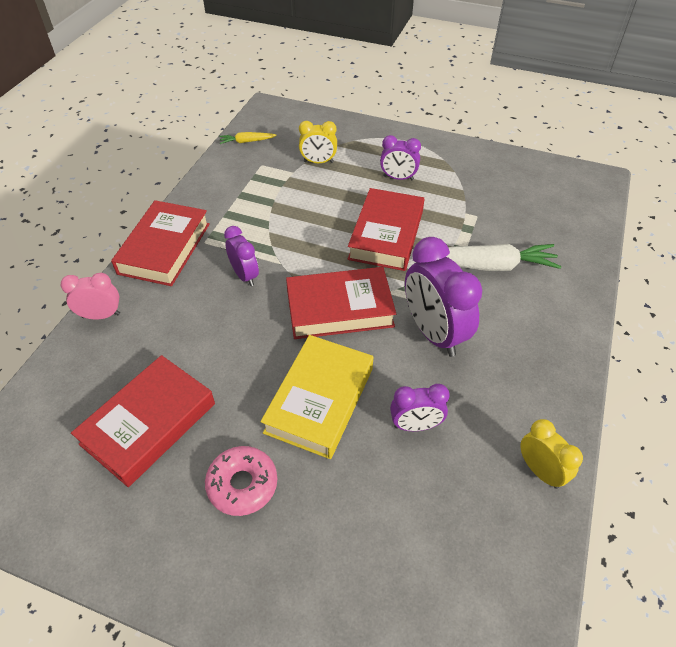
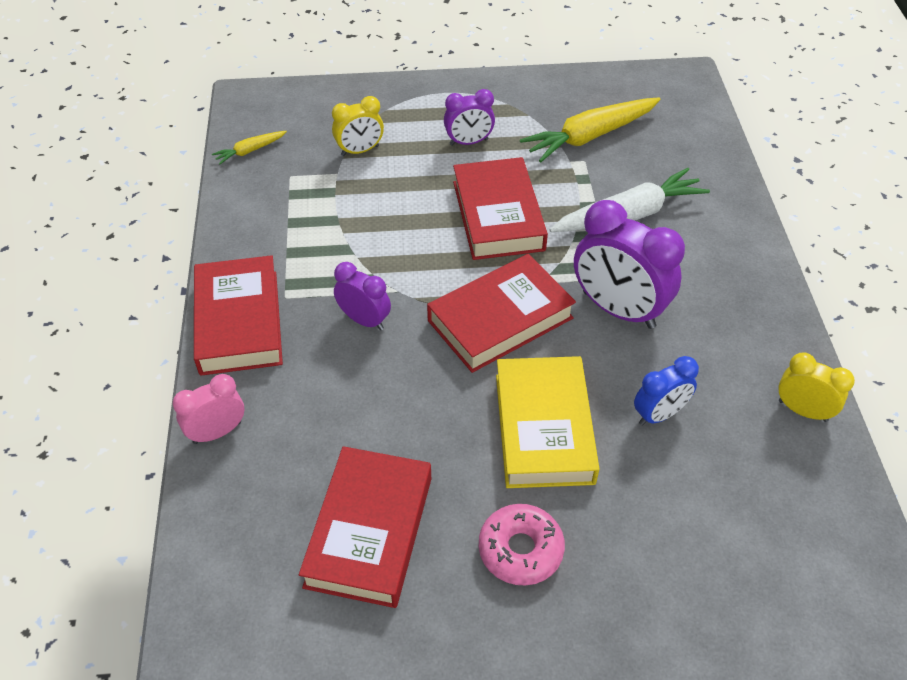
camera: 25 degrees left, 0 degrees up
(415, 425) = (659, 414): purple clock -> blue clock
(492, 200) = (590, 136): none -> yellow carrot

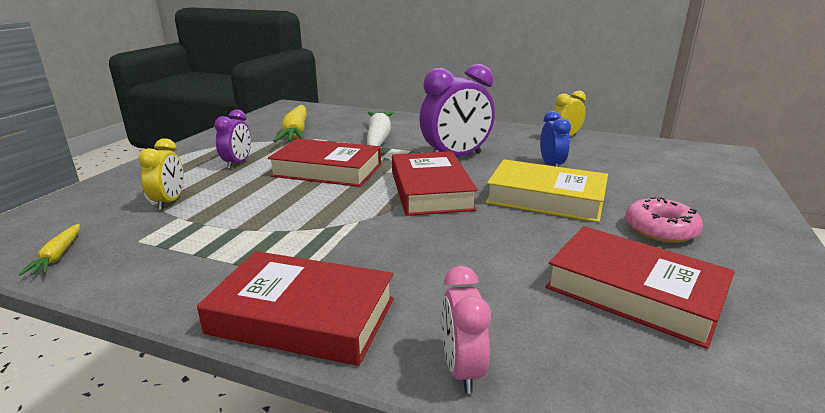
camera: 65 degrees left, 25 degrees down
(364, 320) = (377, 242): purple clock -> none

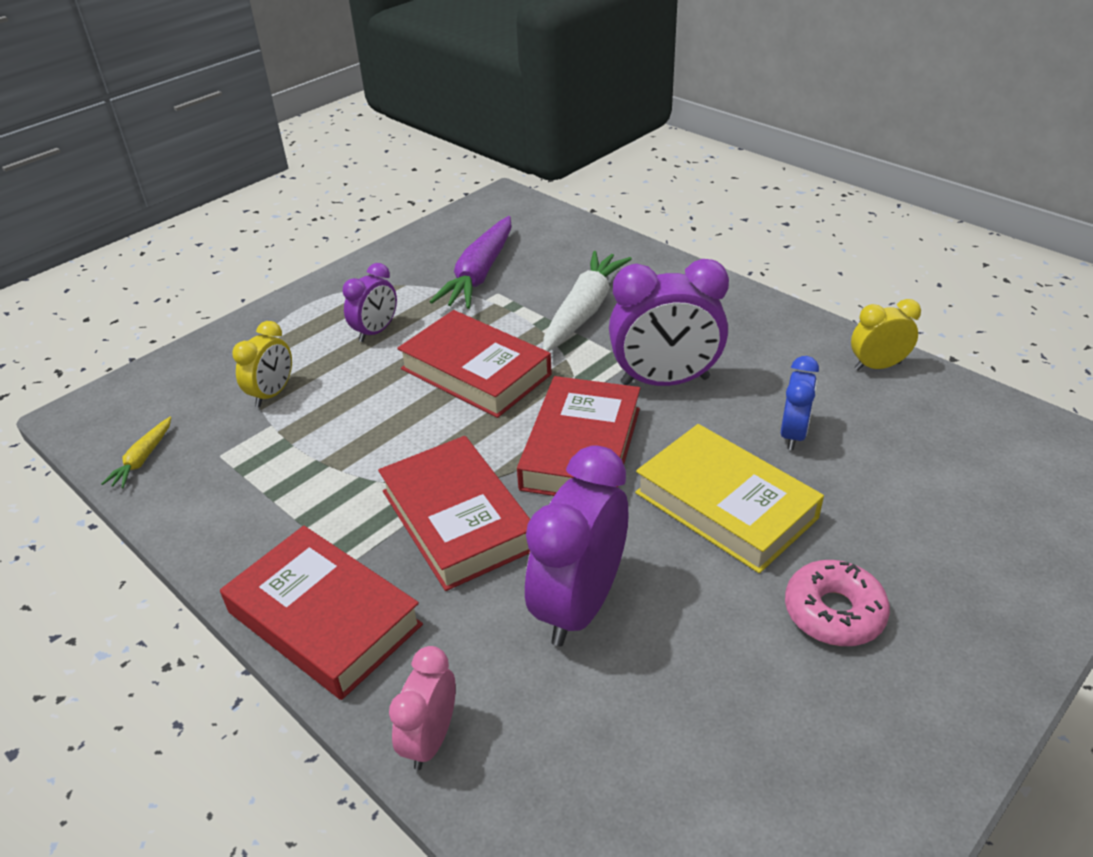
camera: 25 degrees right, 15 degrees up
(296, 133) = (479, 274): yellow carrot -> purple carrot
(503, 261) = (579, 605): none -> purple clock
(634, 292) = (696, 704): red book -> red book (458, 519)

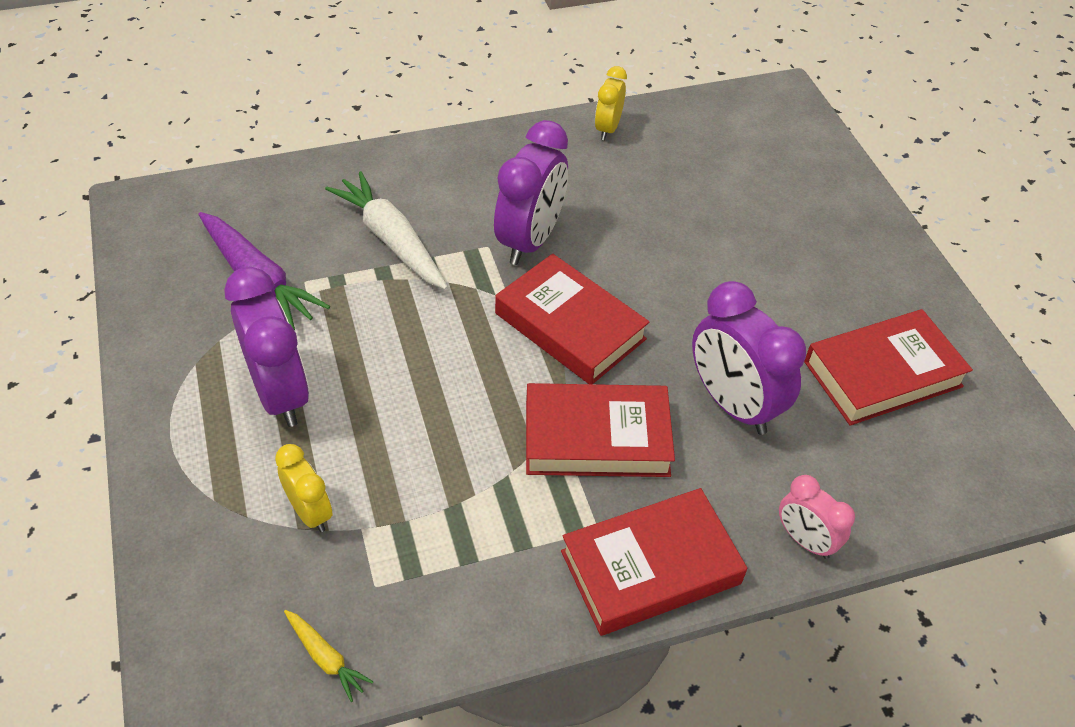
camera: 65 degrees left, 10 degrees up
(375, 331) = (280, 394): purple clock -> purple clock, size x1.79
(476, 372) = (413, 347): red book -> red book (882, 374)
(725, 505) = (689, 280): yellow book -> none
(793, 434) = (644, 209): blue clock -> none
(834, 612) = (814, 283): pink donut -> none

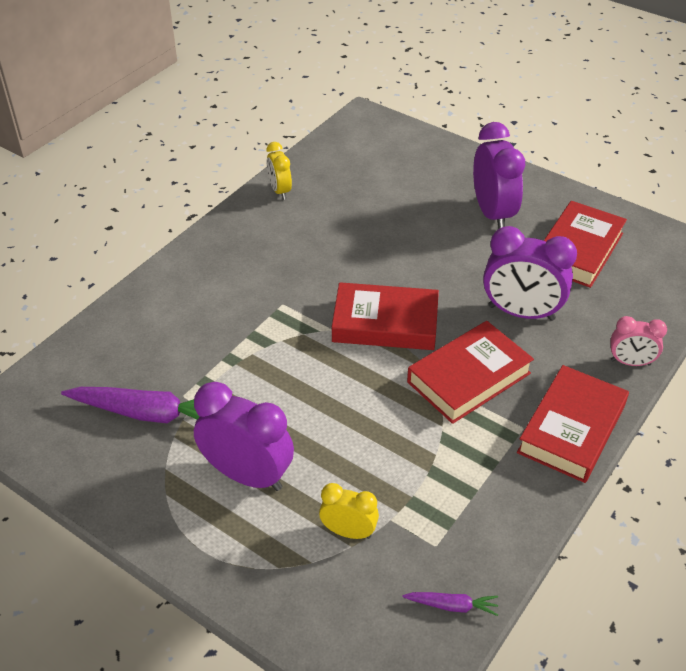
camera: 35 degrees left, 5 degrees down
(326, 657) = (452, 606): yellow carrot -> purple carrot
(391, 240) = (213, 335): white carrot -> none
(530, 240) = (305, 286): purple clock -> purple clock (492, 213)

